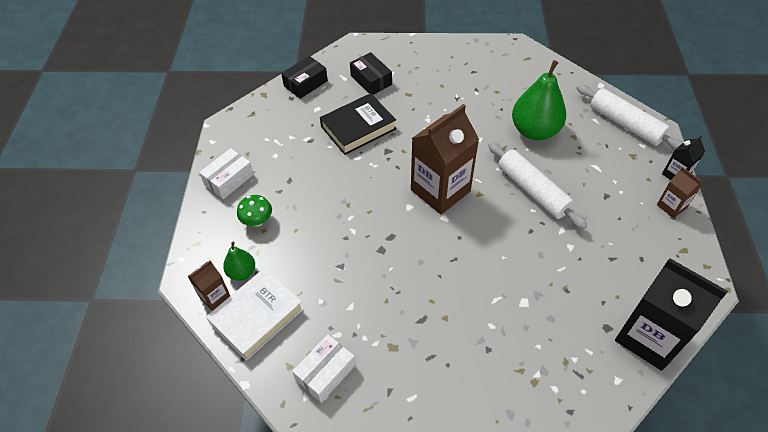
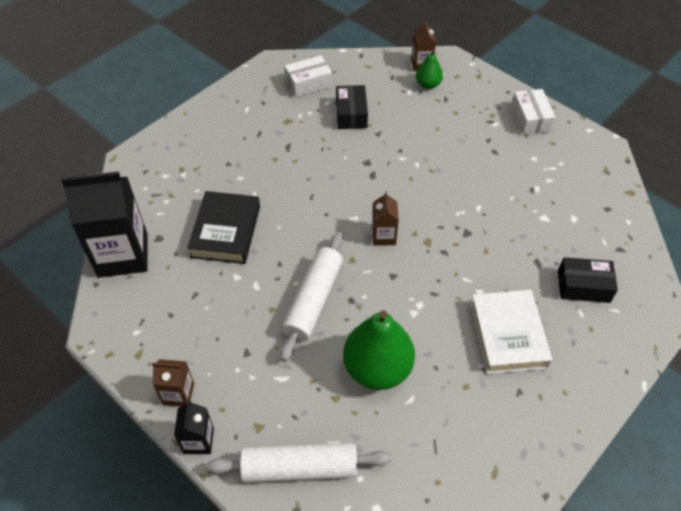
camera: 130 degrees right, 0 degrees up
(257, 221) = (468, 113): green mushroom -> none
(257, 316) = (383, 75): white book -> white book (507, 335)
(305, 83) = (622, 231): black box -> black box (351, 114)
(325, 372) = (308, 83): white box -> white box turned 75 degrees clockwise
(358, 128) = (517, 231): black book -> black book (225, 231)
(440, 190) = (383, 236): brown carton -> brown carton, size x0.48
(532, 191) = (313, 300): white rolling pin -> white rolling pin turned 75 degrees counterclockwise

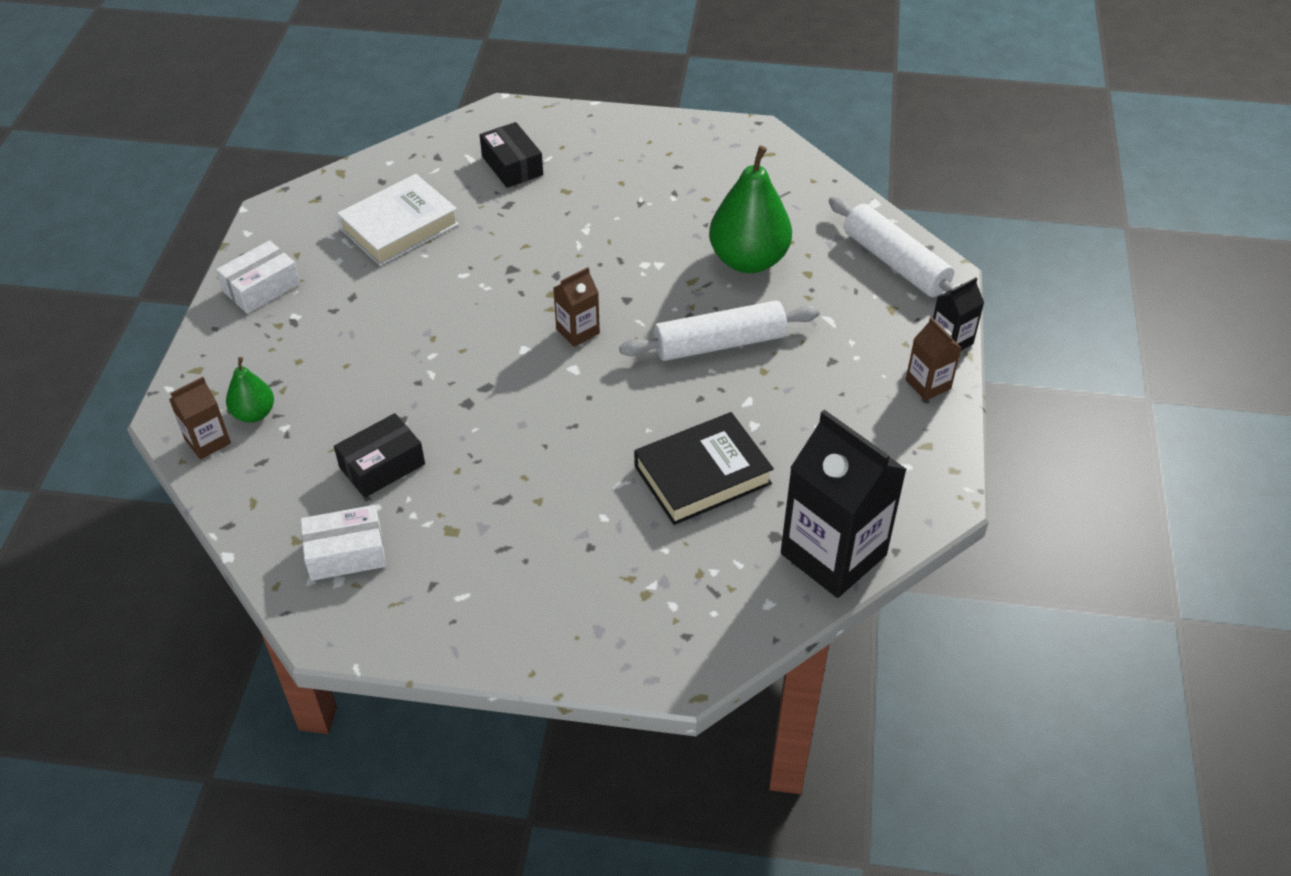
camera: 125 degrees left, 5 degrees down
(308, 83) = (346, 553): white box -> white box turned 45 degrees counterclockwise
(507, 335) = (622, 193): white book -> white book (399, 227)

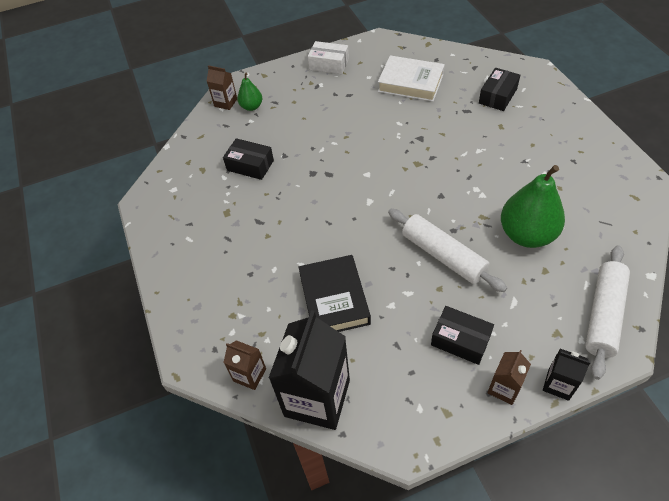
camera: 65 degrees right, 5 degrees up
(346, 553) = (190, 183): white box -> none
(577, 331) = (398, 188): brown carton -> brown carton (249, 375)
(702, 475) = (334, 299): black book -> black book turned 45 degrees clockwise
(846, 388) = (460, 340): none -> black box

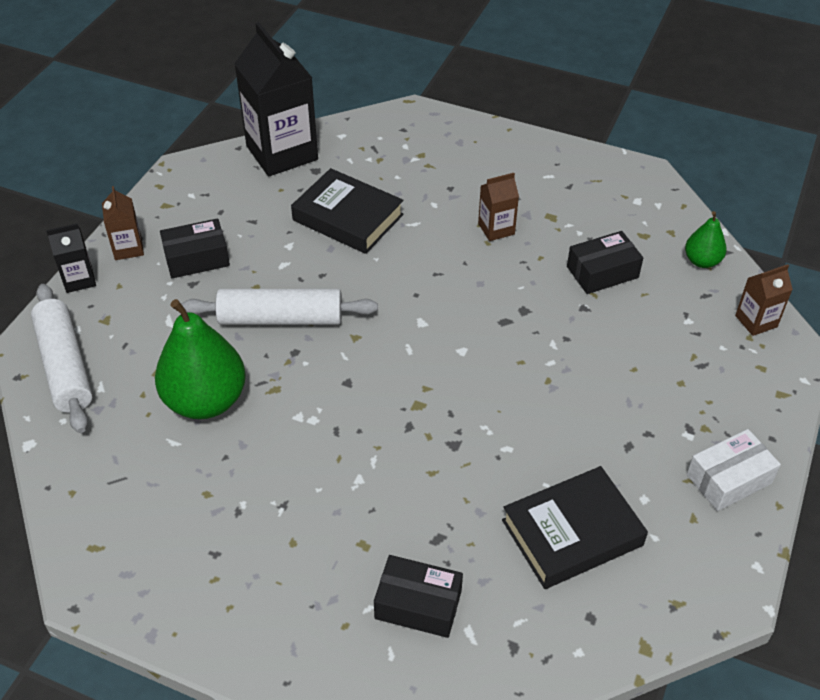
camera: 130 degrees right, 5 degrees down
(249, 375) = (353, 133): brown carton -> brown carton (496, 229)
(251, 107) = (717, 338): green pear -> green pear (702, 261)
(410, 83) = (572, 532): white book -> black book
(497, 96) = (418, 604): black box -> black box turned 60 degrees counterclockwise

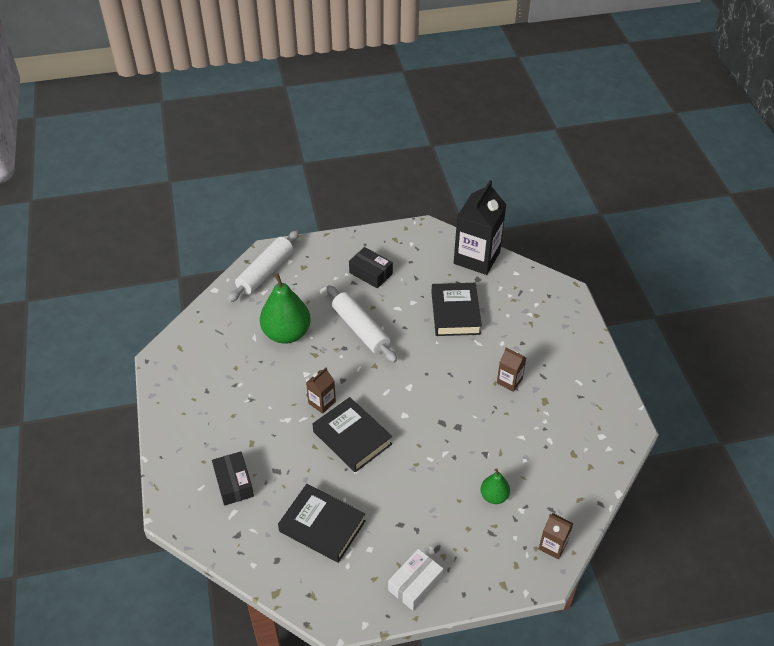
camera: 55 degrees right, 0 degrees up
(79, 279) = (319, 242): black carton -> none
(128, 248) = (354, 245): brown carton -> brown carton (322, 402)
(453, 423) = (352, 438): none -> black book
(602, 272) = (522, 448): black box -> none
(702, 261) = (579, 494): green pear -> green pear (494, 496)
(729, 479) = (415, 584): white box -> white box turned 75 degrees counterclockwise

